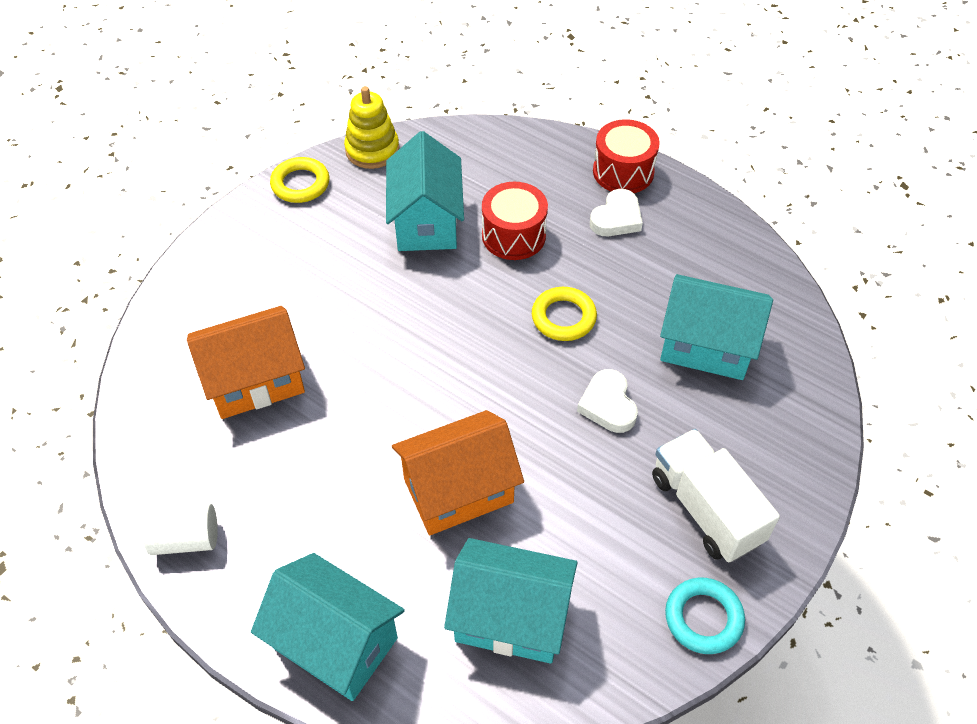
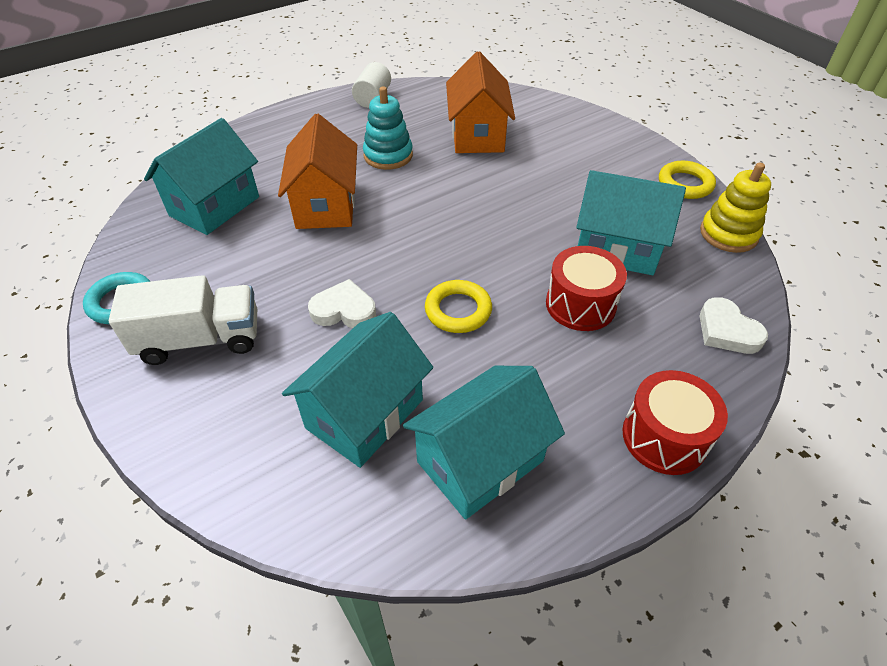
camera: 110 degrees right, 5 degrees down
(332, 463) = (388, 155): none -> turquoise stacking toy
(335, 643) = (263, 137): turquoise house -> turquoise house (480, 461)
(616, 218) = (583, 401): white heart -> white heart (727, 331)

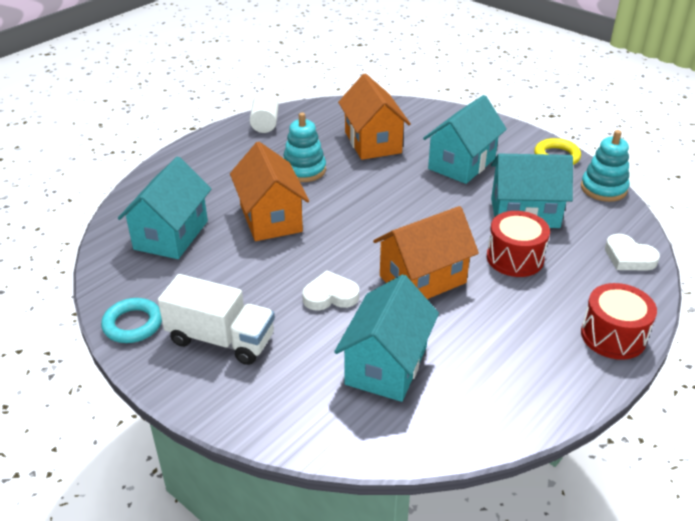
camera: 15 degrees left, 10 degrees down
(200, 339) = (221, 339): white truck -> white truck turned 45 degrees clockwise
(458, 310) = (422, 279): yellow ring -> orange house
(480, 461) = (489, 379): turquoise house -> turquoise house (462, 164)
(728, 234) = (603, 189): yellow stacking toy -> turquoise stacking toy

